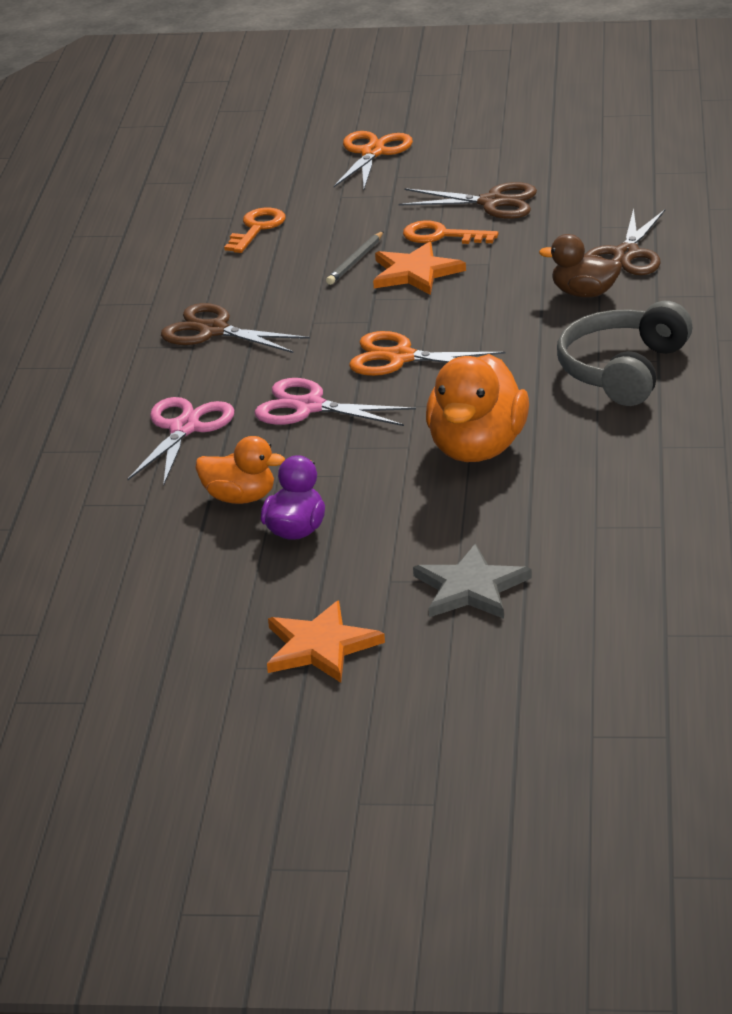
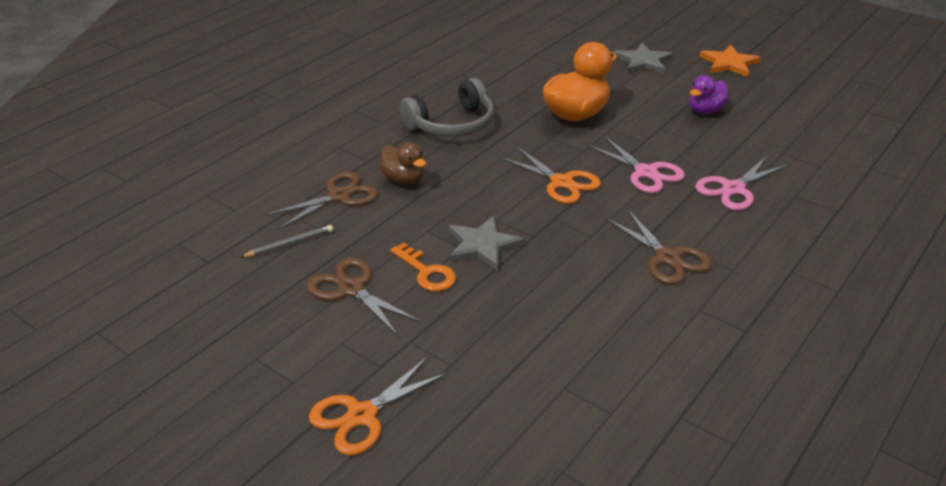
camera: 150 degrees left, 5 degrees up
(240, 498) = (724, 136): orange duck -> none
(257, 228) = (555, 357): orange key -> none
(355, 261) = (512, 277): grey pencil -> grey pencil (289, 244)
(415, 272) = (482, 245): orange star -> grey star

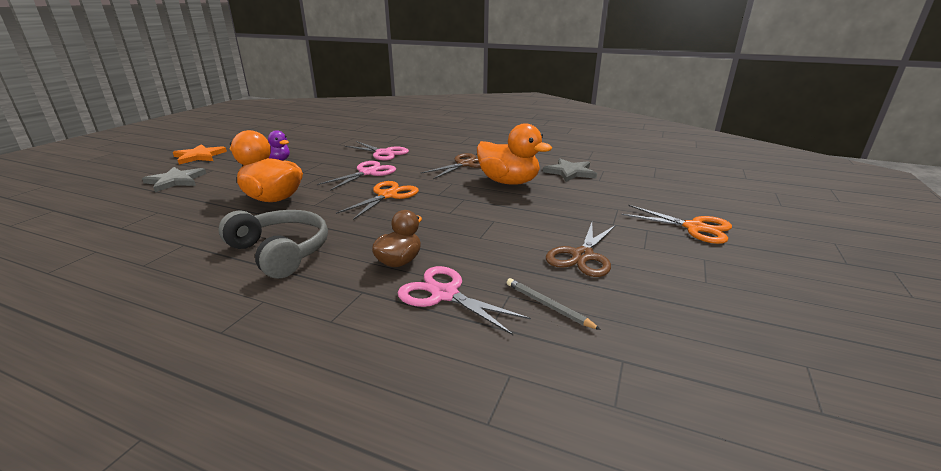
camera: 105 degrees left, 10 degrees down
(338, 196) = (445, 294): brown scissors -> pink scissors
(426, 272) = (535, 229): orange key -> none
(482, 245) = (486, 213): grey star -> grey star (570, 172)
(580, 285) = (508, 182): none -> orange duck

